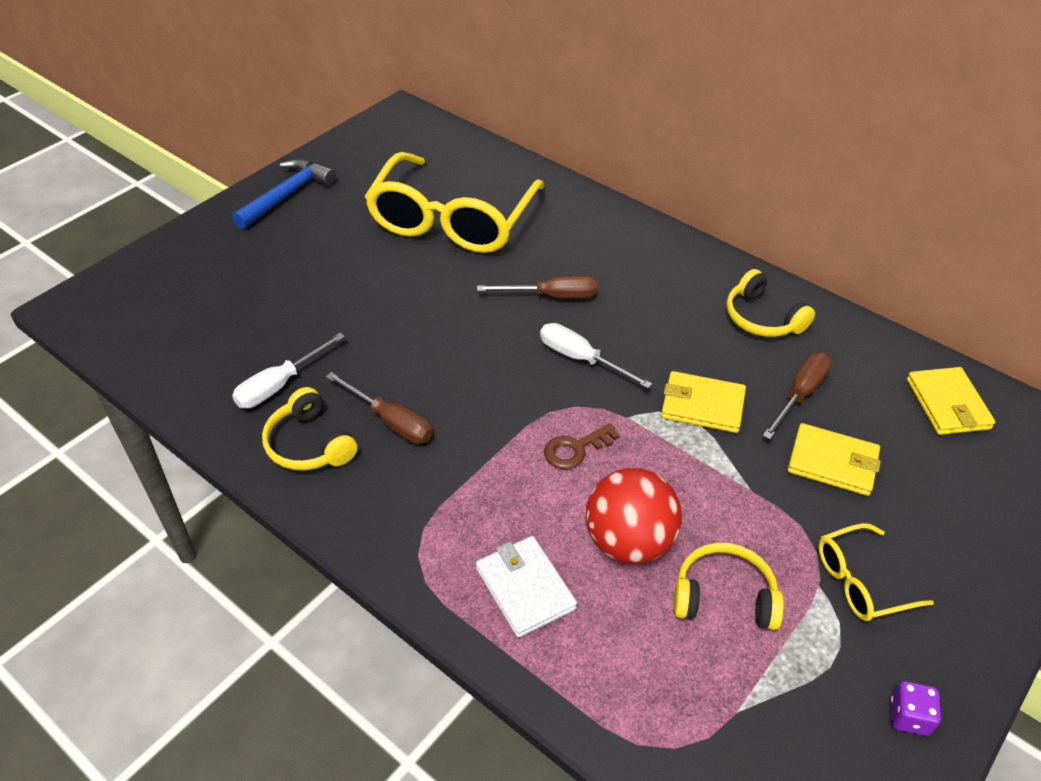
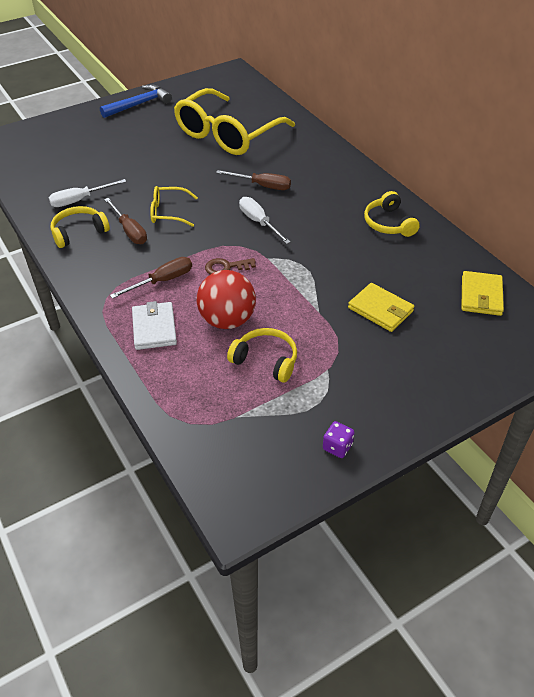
camera: 20 degrees right, 0 degrees up
(309, 444) = (79, 232): yellow headphones -> yellow headphones turned 75 degrees clockwise
(702, 405) = (318, 262): yellow wallet -> none
(800, 394) = (385, 269): brown screwdriver -> brown screwdriver (162, 281)
(861, 581) = (355, 374): yellow glasses -> yellow glasses (169, 212)

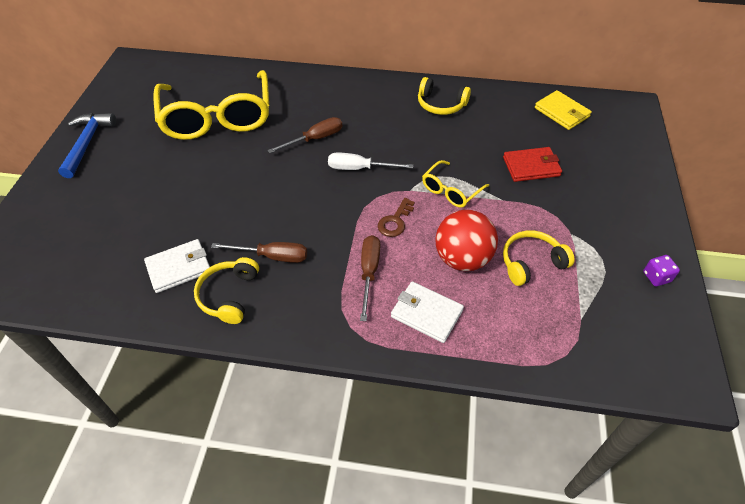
camera: 50 degrees left, 5 degrees up
(79, 200) = (179, 268): white screwdriver -> white wallet
(169, 212) = (278, 215): yellow glasses -> yellow glasses (451, 190)
(380, 310) = (531, 167): yellow wallet -> red wallet

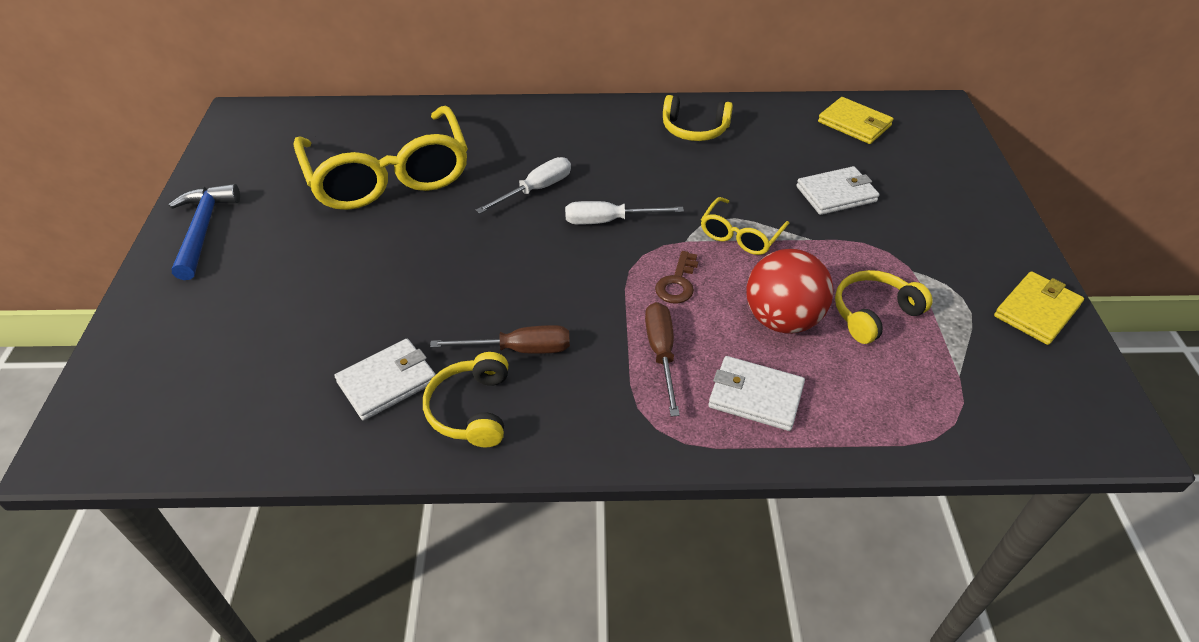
camera: 10 degrees left, 5 degrees down
(315, 139) = (536, 190): brown screwdriver -> white screwdriver
(531, 167) = (836, 194): red wallet -> white wallet
(656, 277) = (1036, 311): purple dice -> yellow wallet

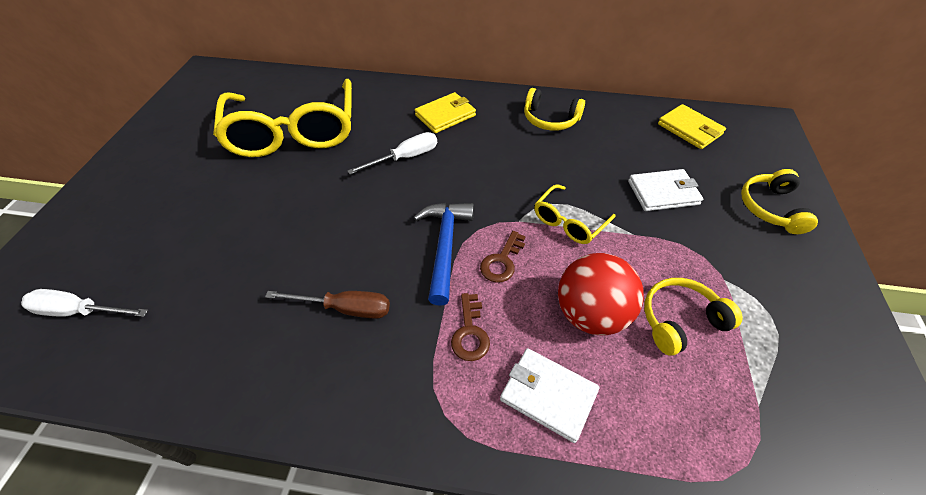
camera: 10 degrees right, 5 degrees up
(203, 229) = (138, 160): blue hammer -> blue hammer (445, 246)
(387, 382) = (223, 323): white wallet -> none
(471, 409) = (284, 365): yellow headphones -> yellow headphones (770, 208)
(608, 221) = (457, 193): white screwdriver -> white screwdriver (80, 311)
(661, 353) = (470, 332): brown screwdriver -> brown key
(1036, 311) = (847, 342): yellow wallet -> yellow wallet (445, 115)

